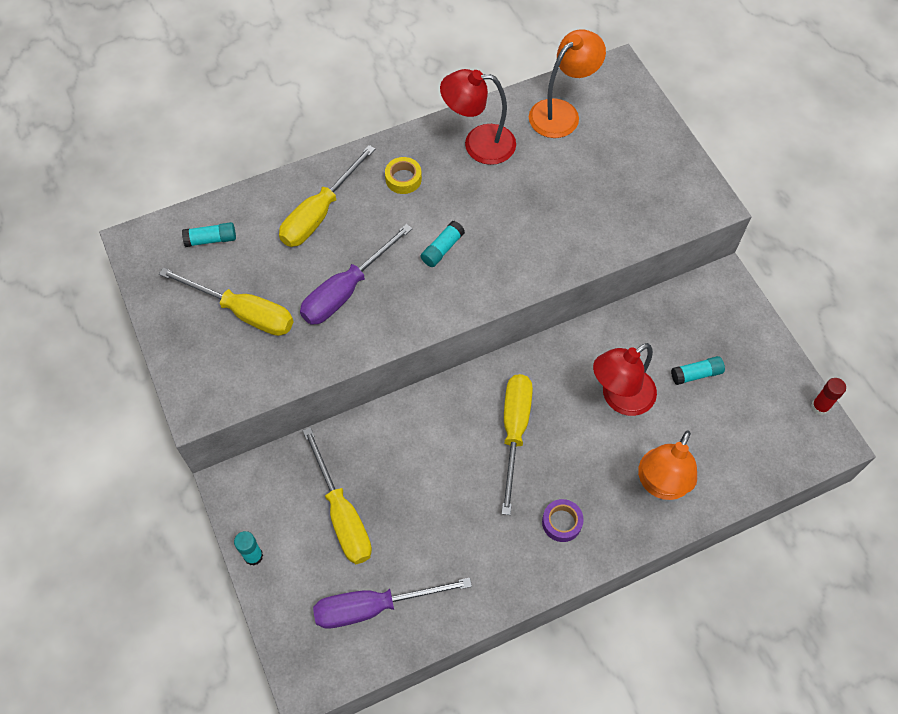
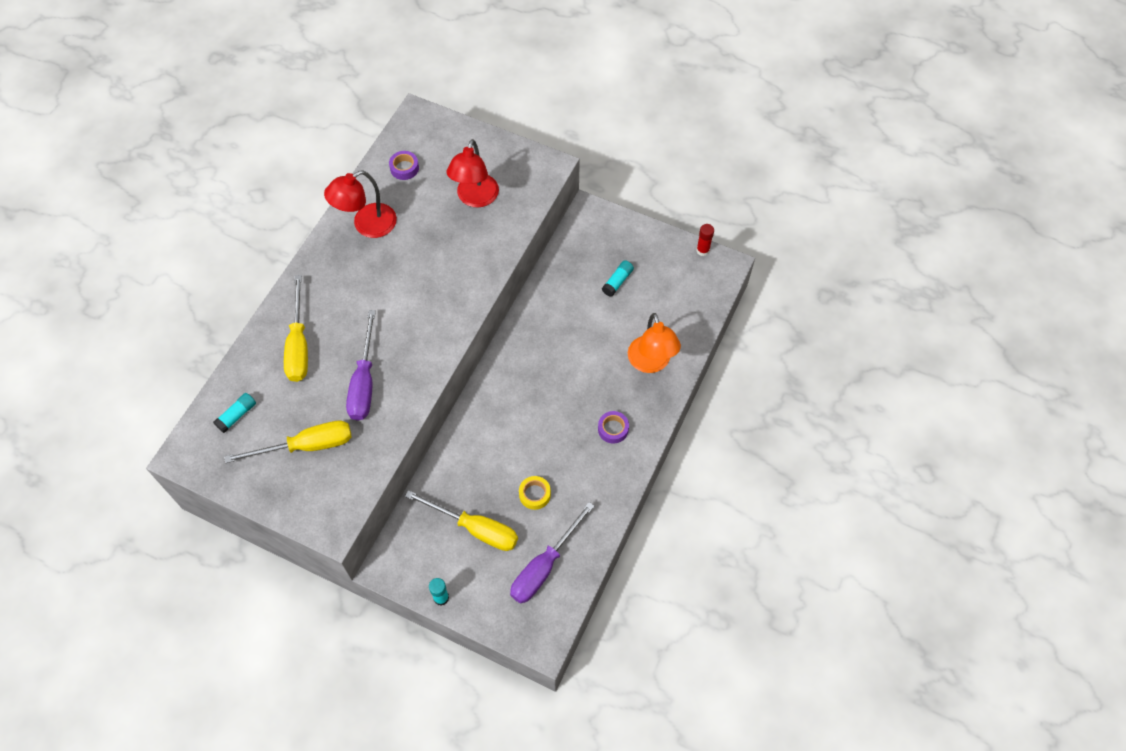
camera: 40 degrees left, 0 degrees up
(403, 179) = (336, 283): yellow tape -> yellow tape (535, 494)
(442, 249) = (404, 311): turquoise glue stick -> none
(514, 432) = (538, 397): yellow screwdriver -> none
(561, 112) = (404, 168): orange lamp -> purple tape
(619, 398) = (584, 329): red lamp -> red lamp (475, 198)

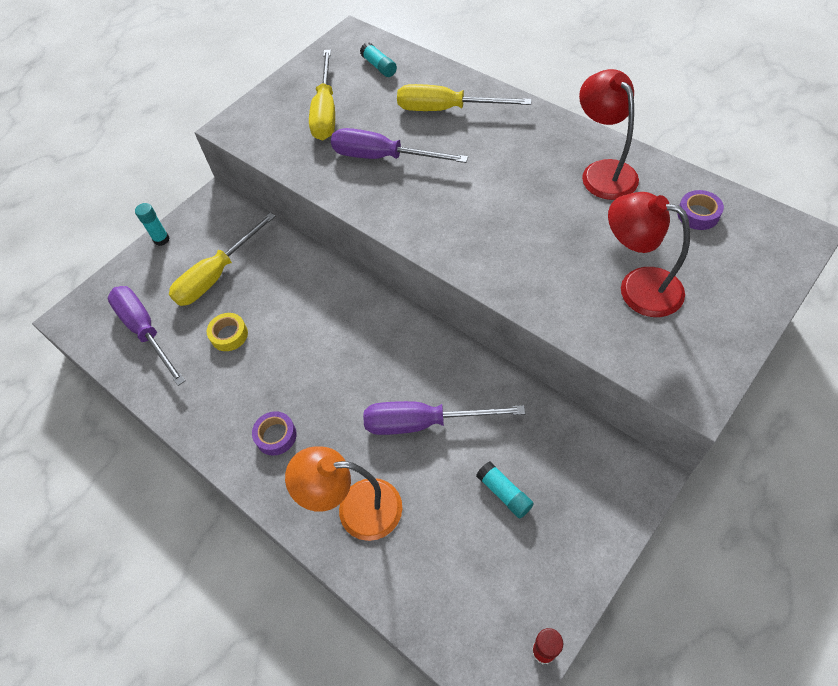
camera: 110 degrees right, 5 degrees down
(579, 336) = (424, 422): none -> purple screwdriver

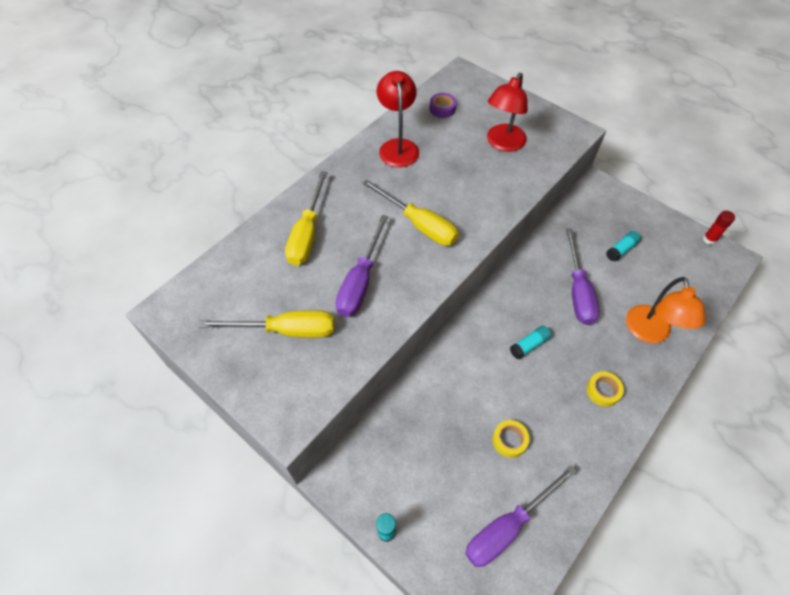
camera: 95 degrees left, 0 degrees up
(217, 275) = (439, 461): yellow screwdriver -> yellow screwdriver (418, 224)
(276, 436) = (603, 391): purple tape -> yellow tape
(379, 66) = (228, 285): turquoise glue stick -> turquoise glue stick (529, 345)
(603, 172) = (398, 146): red lamp -> red lamp turned 105 degrees clockwise

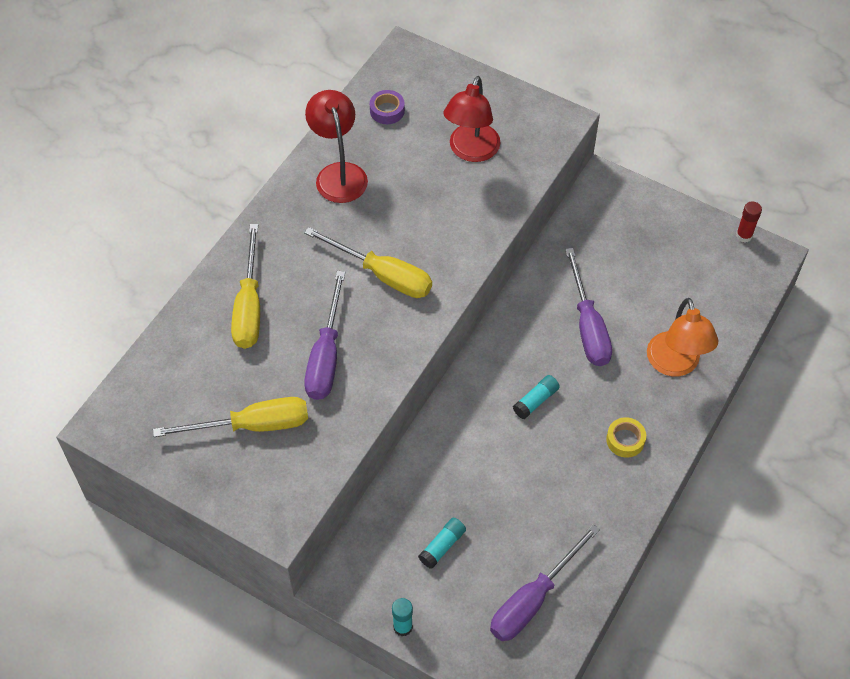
camera: 10 degrees left, 0 degrees up
(509, 440) = (525, 511): yellow tape -> none
(621, 250) = (637, 265): turquoise glue stick -> turquoise glue stick (442, 546)

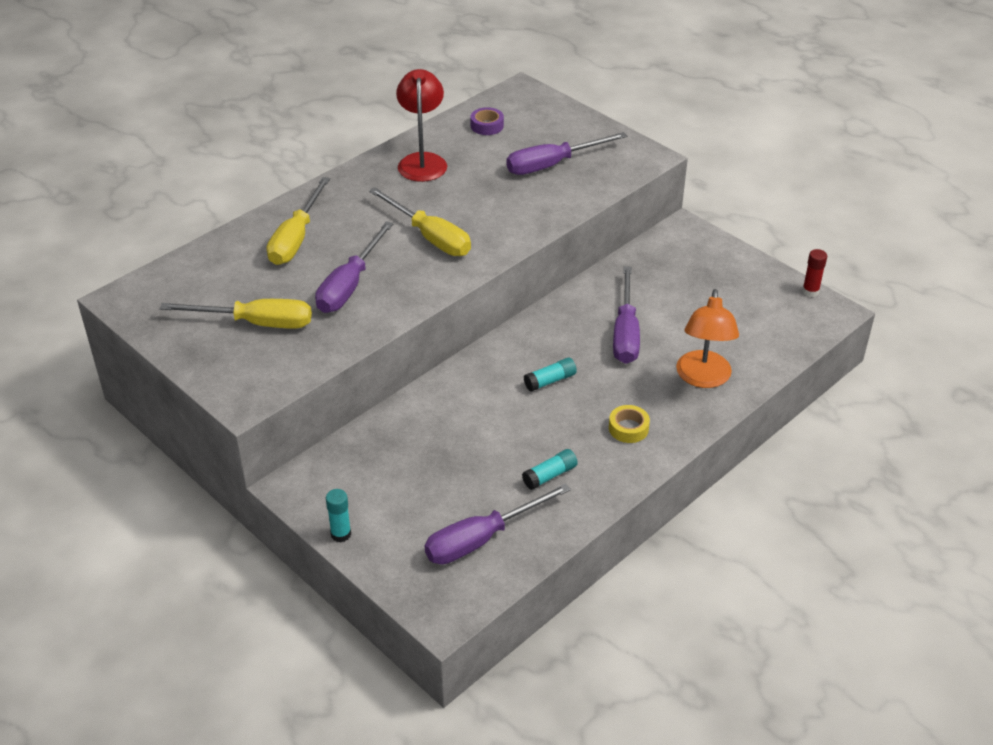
camera: 15 degrees right, 15 degrees down
(442, 546) = (409, 477): turquoise glue stick -> turquoise glue stick (550, 475)
(471, 151) = (552, 165): red lamp -> purple screwdriver

